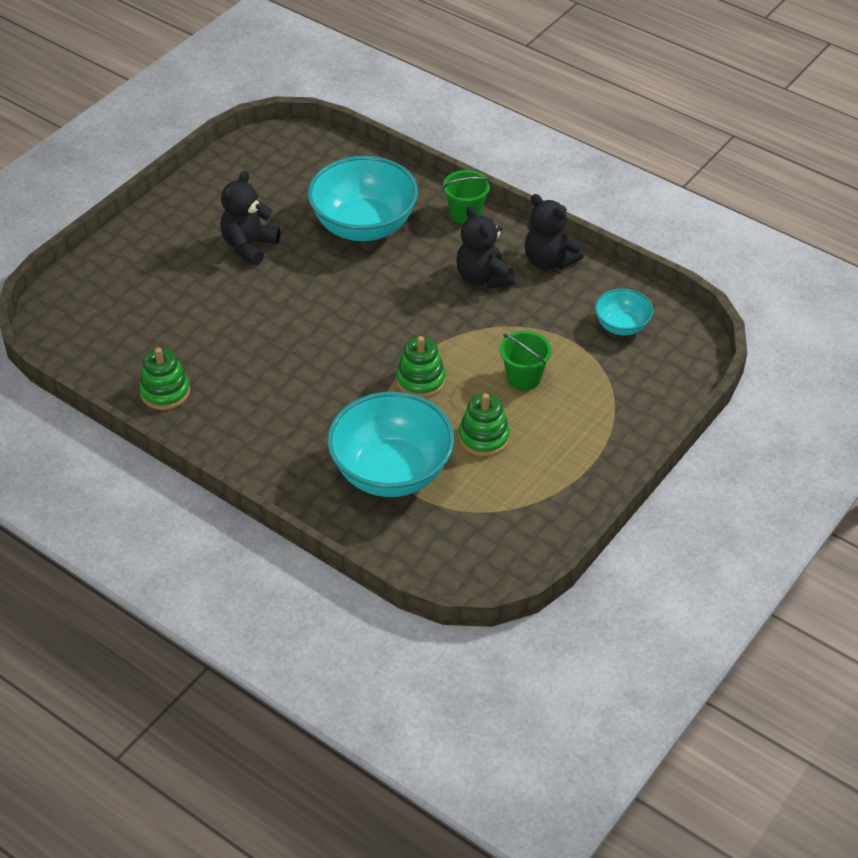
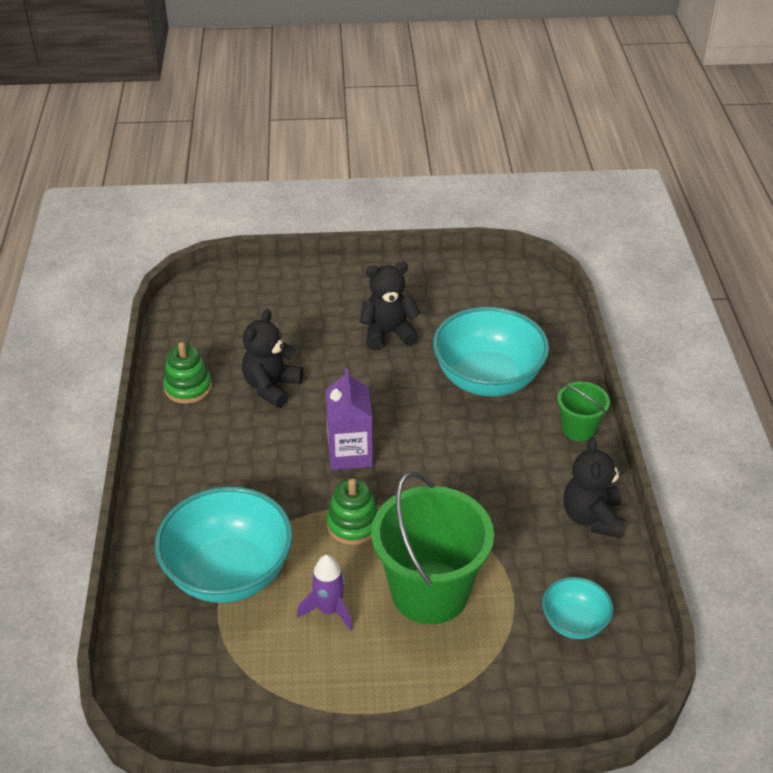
camera: 50 degrees right, 5 degrees down
(350, 342) = (350, 453): none -> purple carton
(483, 278) = (518, 487): black teddy bear -> black teddy bear (271, 387)
(484, 437) = (329, 610): green stacking toy -> purple rocket
(523, 378) = (429, 592): green bucket -> green bucket, size x2.00

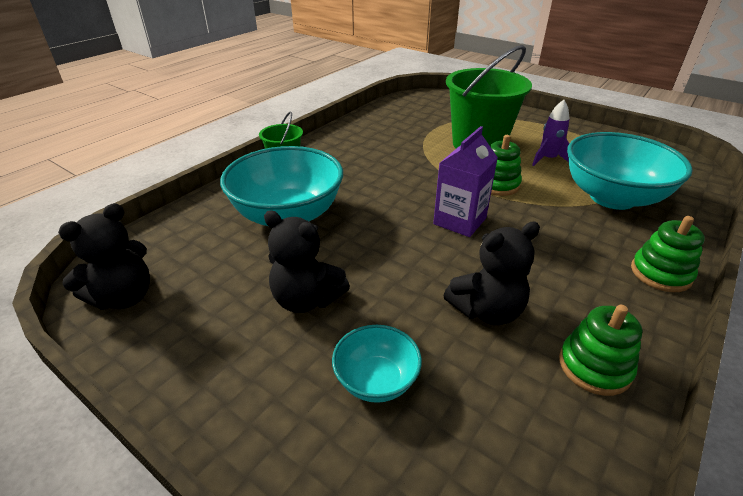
camera: 140 degrees left, 5 degrees down
(160, 488) = (660, 273): none -> green stacking toy
(574, 622) = (416, 113): turquoise bowl -> turquoise bowl (376, 381)
(592, 518) = (349, 133): black teddy bear -> black teddy bear (124, 297)

